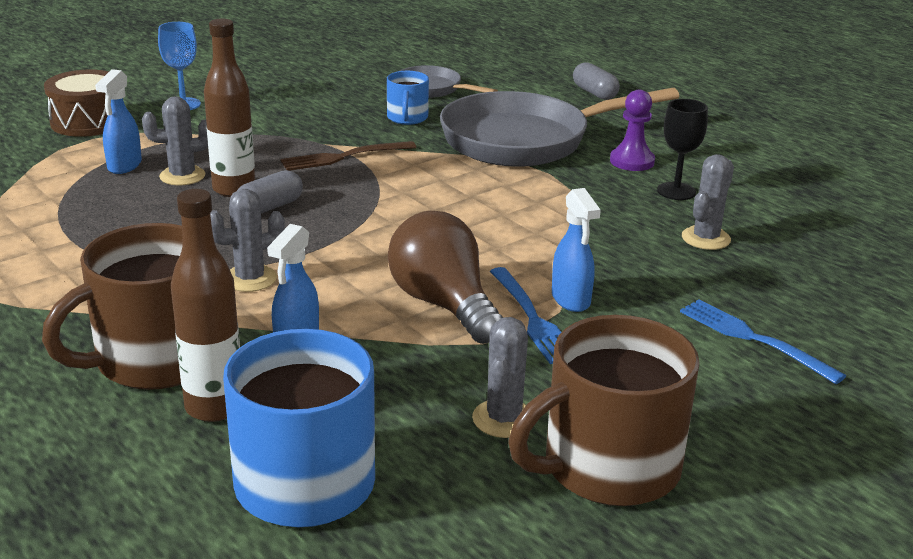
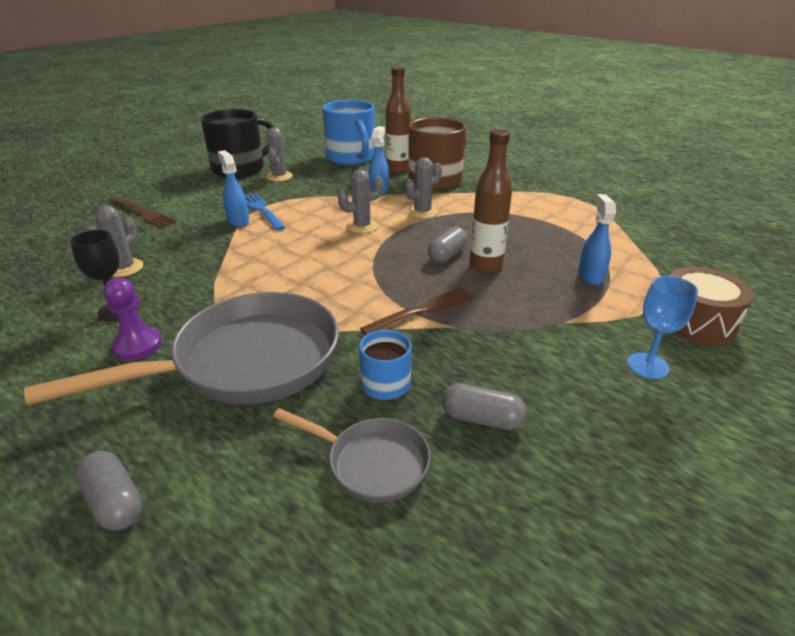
camera: 170 degrees right, 5 degrees up
(182, 176) = (535, 272): grey cactus -> grey cactus (362, 226)
(345, 96) = (481, 419): none -> grey capsule
(443, 305) = (311, 211): brown light bulb -> none
(607, 467) = (240, 169): brown mug -> black mug
(753, 339) = (143, 213): blue fork -> brown fork

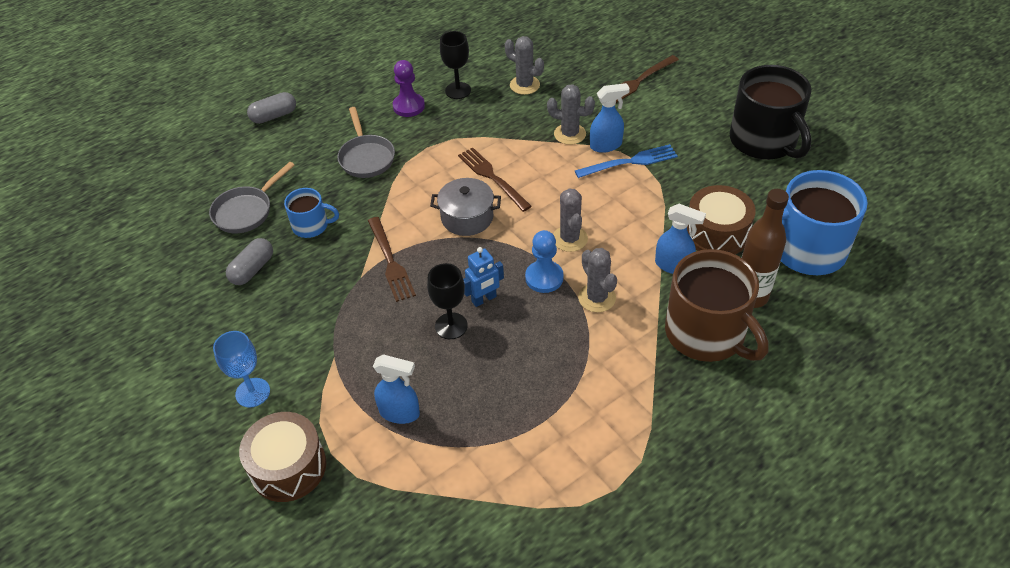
camera: 105 degrees right, 15 degrees up
(245, 362) = (366, 157): grey pan -> grey pan, size x0.50
(279, 177) = (733, 176): grey cactus -> grey cactus (570, 134)
(284, 269) = (492, 177): none -> brown fork
(342, 180) = (717, 233): none -> brown drum
(346, 276) = (467, 217): none -> grey pot
(411, 232) = (544, 278): none -> blue pawn
(447, 255) = (484, 299): grey capsule -> blue robot
(485, 266) = (451, 326): brown bottle -> black goblet

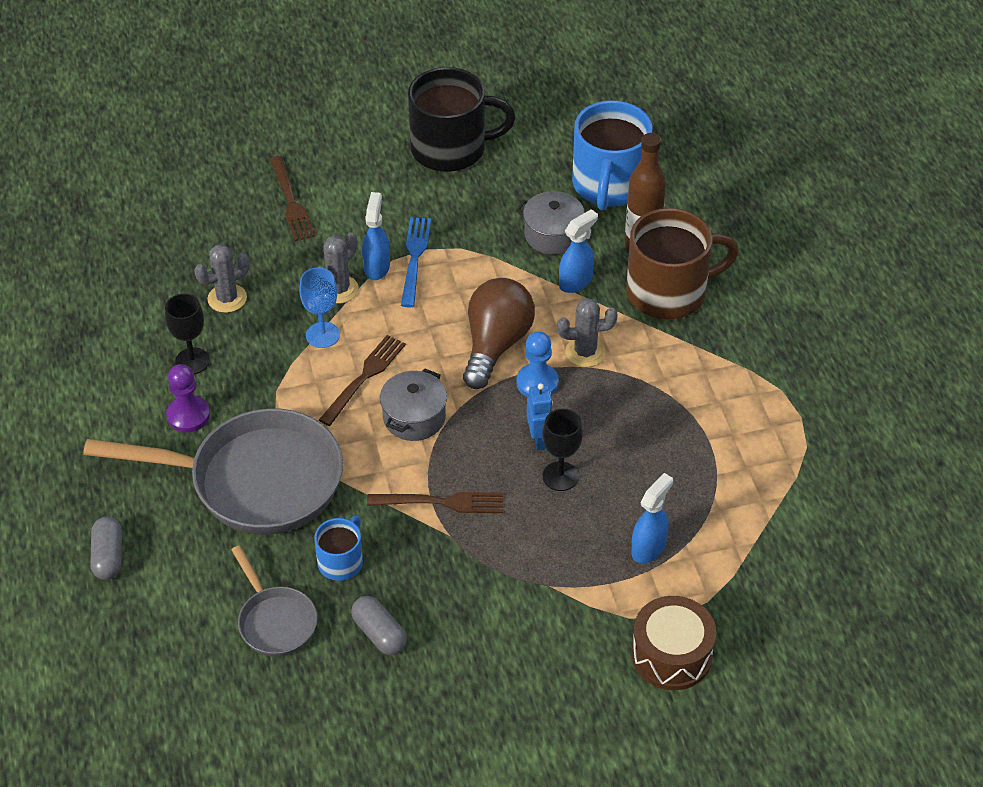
camera: 70 degrees left, 0 degrees up
(252, 392) = (563, 668): blue goblet -> blue goblet (322, 335)
(366, 157) = (255, 481): grey pan -> grey pan, size x2.00
(492, 177) = (364, 377): brown fork -> brown fork turned 135 degrees clockwise
(569, 239) = (495, 345): grey cactus -> brown light bulb
(717, 233) = (553, 235): brown drum -> grey pot

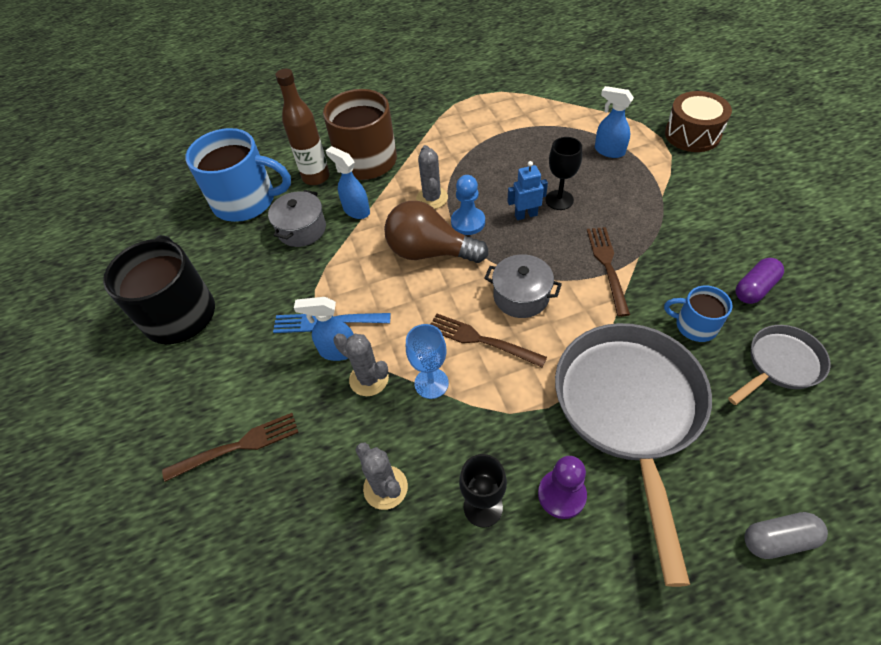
camera: 90 degrees left, 5 degrees up
(379, 633) = (754, 288): grey capsule -> purple capsule

